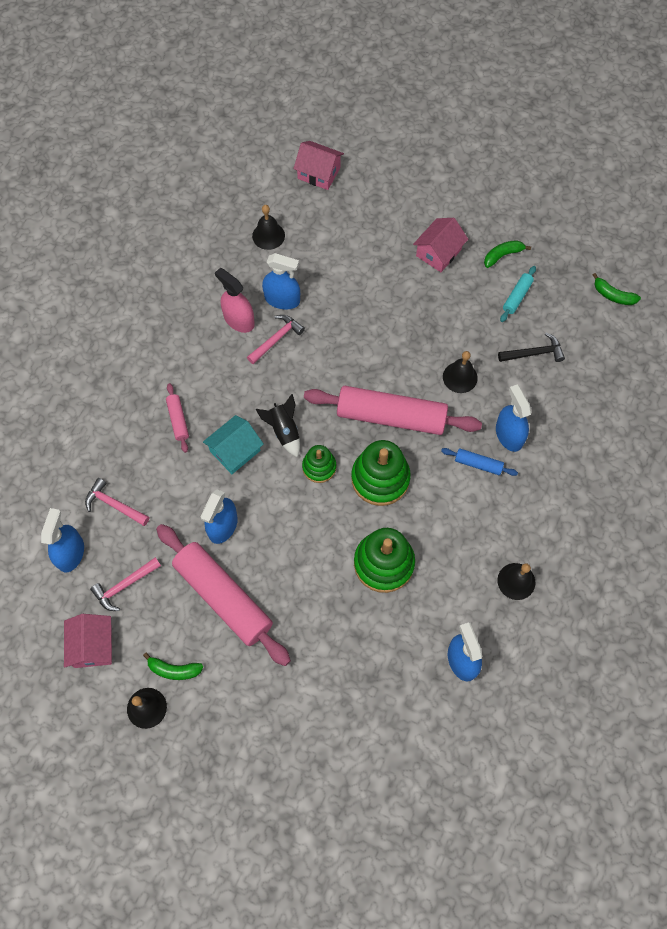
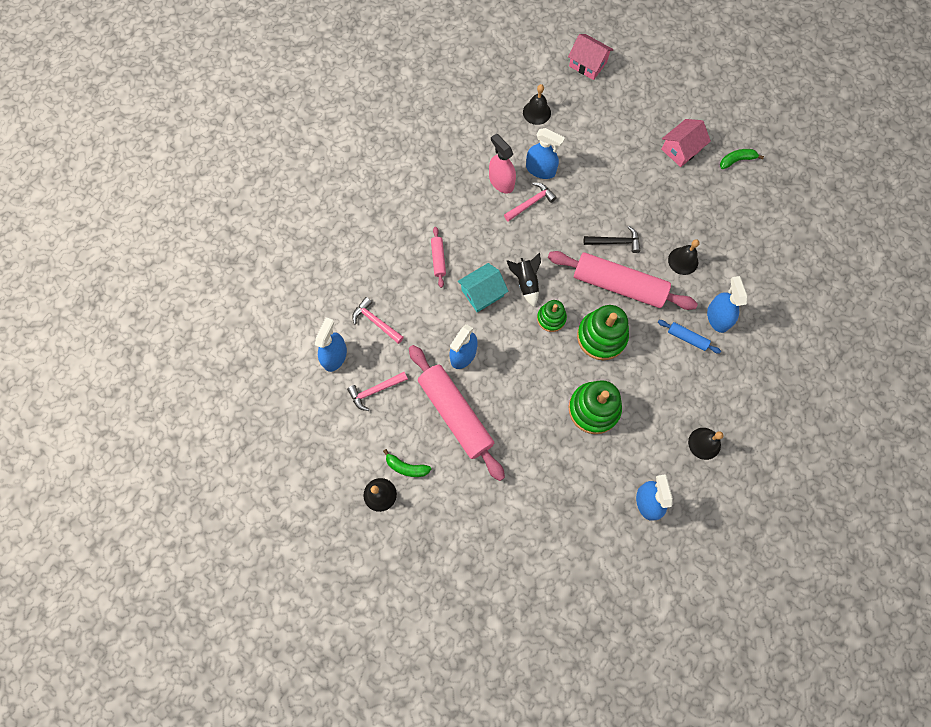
camera: 10 degrees right, 5 degrees up
(93, 645) = (343, 435): pink house -> none
(517, 297) = (743, 198): turquoise rolling pin -> none
(534, 353) = (750, 250): black hammer -> black hammer (615, 242)
(613, 295) = (828, 210): green banana -> none

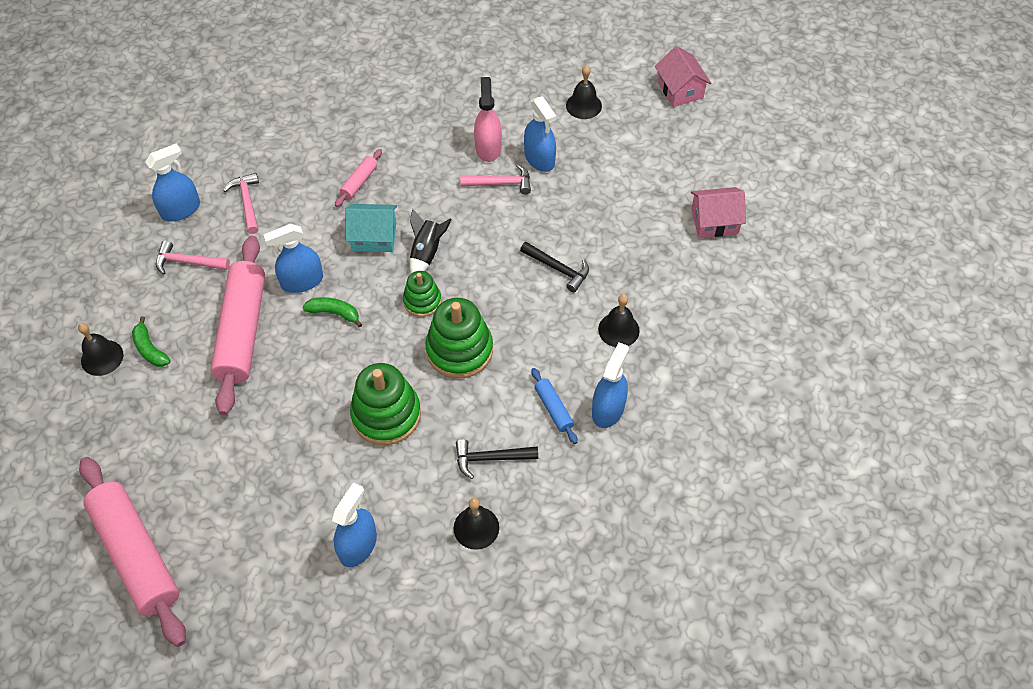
camera: 35 degrees right, 15 degrees down
(619, 285) = (524, 312): pink rolling pin -> pink rolling pin (136, 555)
(677, 394) = (491, 458): none -> black hammer
(736, 160) = (772, 266): green banana -> green banana (334, 313)

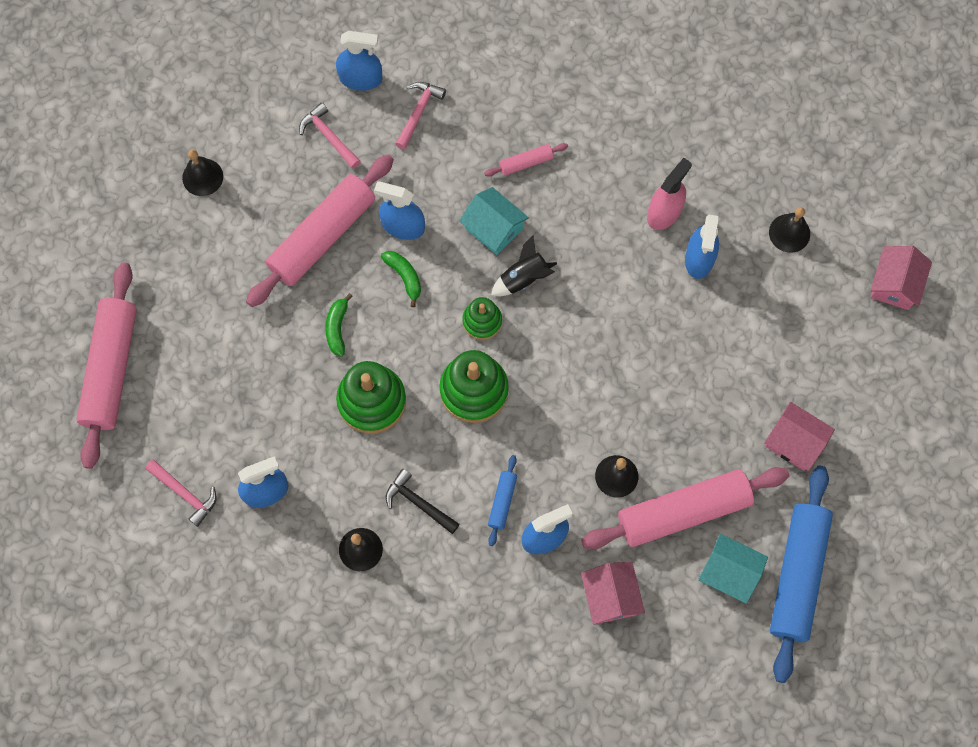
camera: 40 degrees right, 15 degrees up
(150, 349) = (242, 197): green banana -> green banana (337, 328)
(501, 183) = (643, 257): pink hammer -> pink hammer (185, 493)
(558, 269) = (618, 380): black hammer -> none
(687, 317) = (683, 511): none -> pink rolling pin
(694, 411) = (610, 596): none -> pink house
(757, 332) = (729, 572): none -> turquoise house
(802, 299) = (797, 575): none -> blue rolling pin

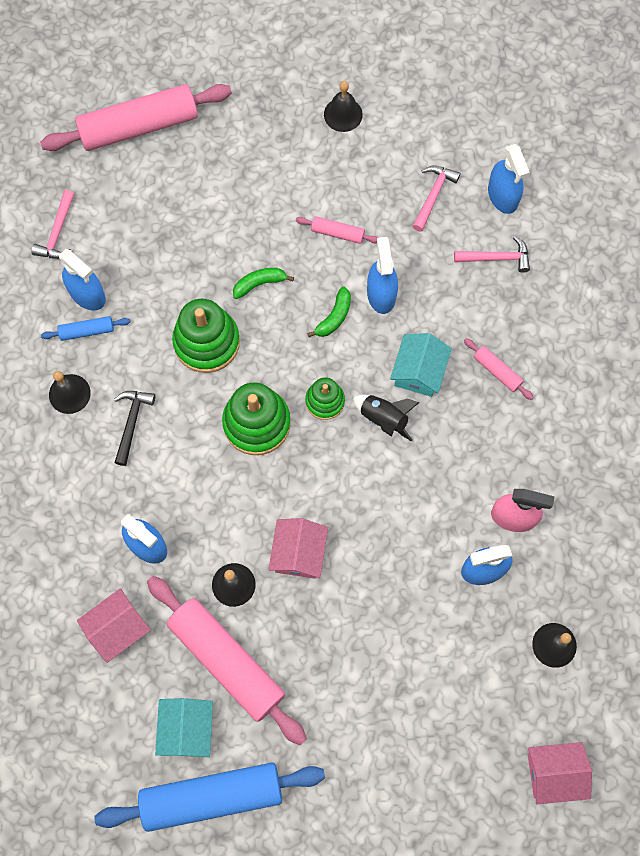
camera: 65 degrees right, 0 degrees up
(322, 236) = (337, 233): pink rolling pin -> pink rolling pin, size x0.43
(502, 502) = (164, 493): blue rolling pin -> blue rolling pin (87, 331)
(794, 442) = (343, 738): pink house -> pink house (298, 553)

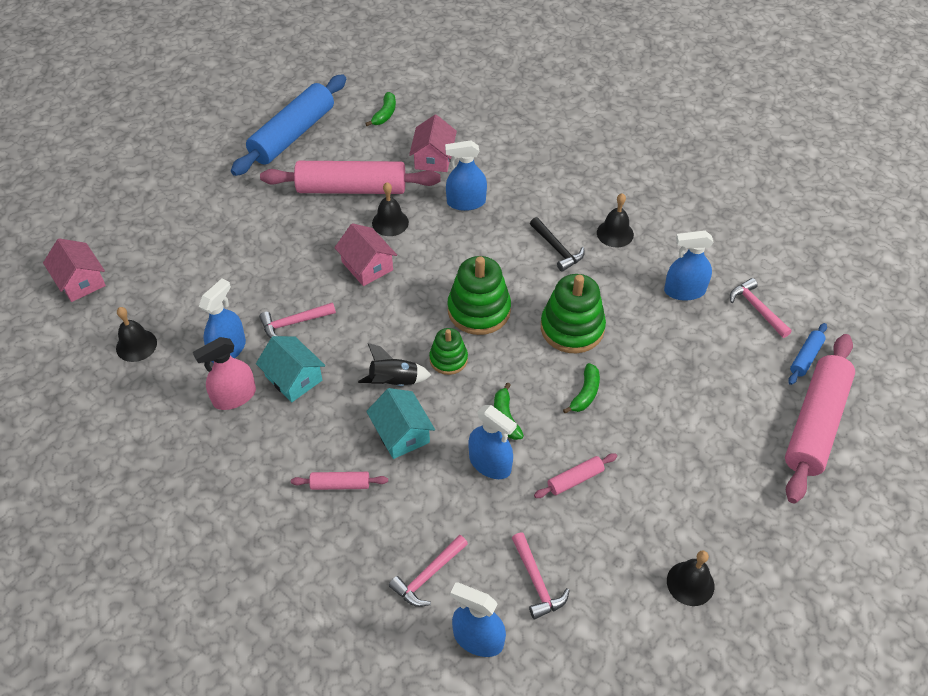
camera: 135 degrees right, 20 degrees down
(87, 331) = (654, 272): blue rolling pin -> blue rolling pin (805, 357)
(99, 737) = (385, 114): none -> green banana
(187, 729) = (340, 148): turquoise house -> turquoise house (293, 378)
(410, 548) = (294, 323): none -> pink hammer
(554, 773) = (80, 281): pink house -> pink house turned 75 degrees counterclockwise

